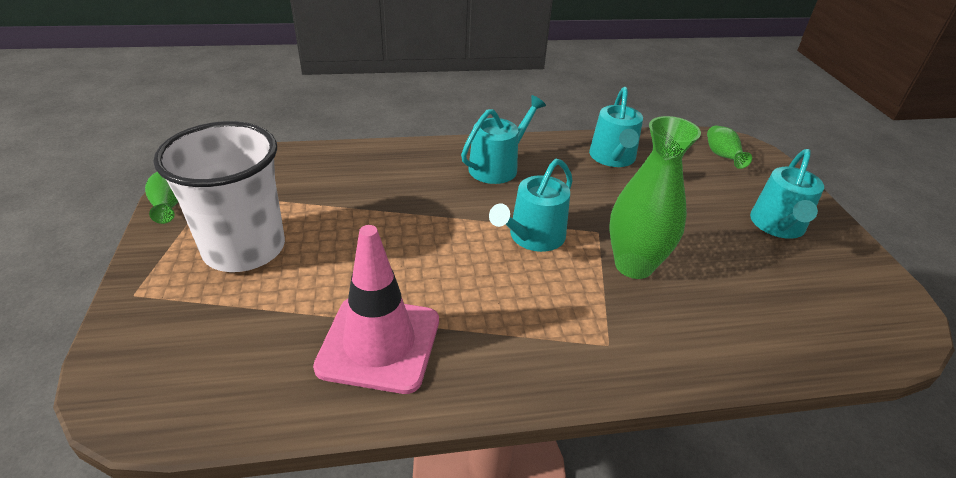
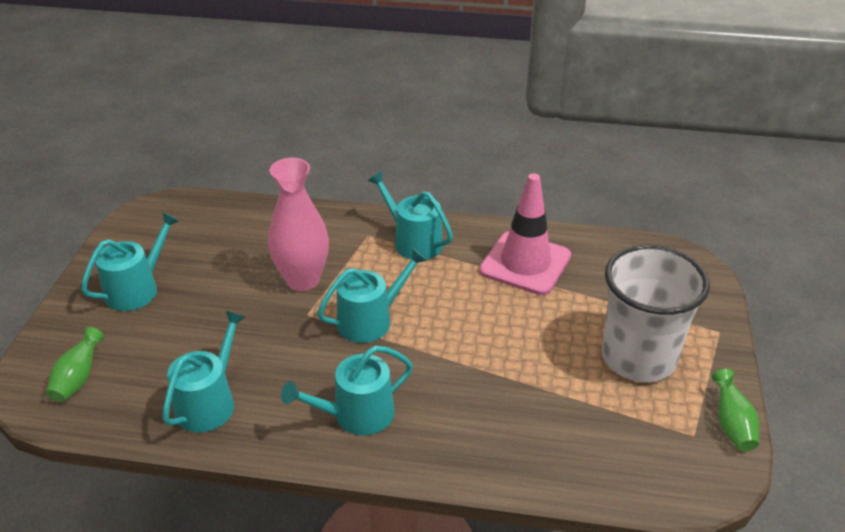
camera: 160 degrees left, 0 degrees up
(543, 347) = (413, 241): none -> turquoise watering can
(633, 265) = (303, 280): green vase -> pink vase

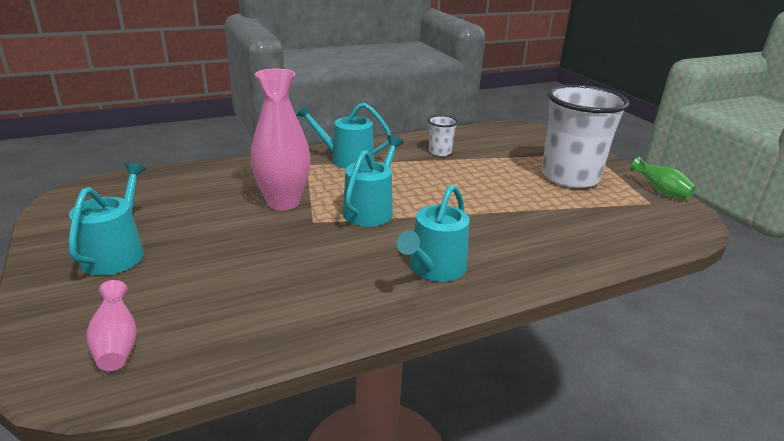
camera: 35 degrees left, 10 degrees down
(78, 378) = (117, 343): green vase -> pink vase
(209, 402) = (292, 308): turquoise watering can -> none
(525, 263) = (440, 152): pink traffic cone -> white cup

